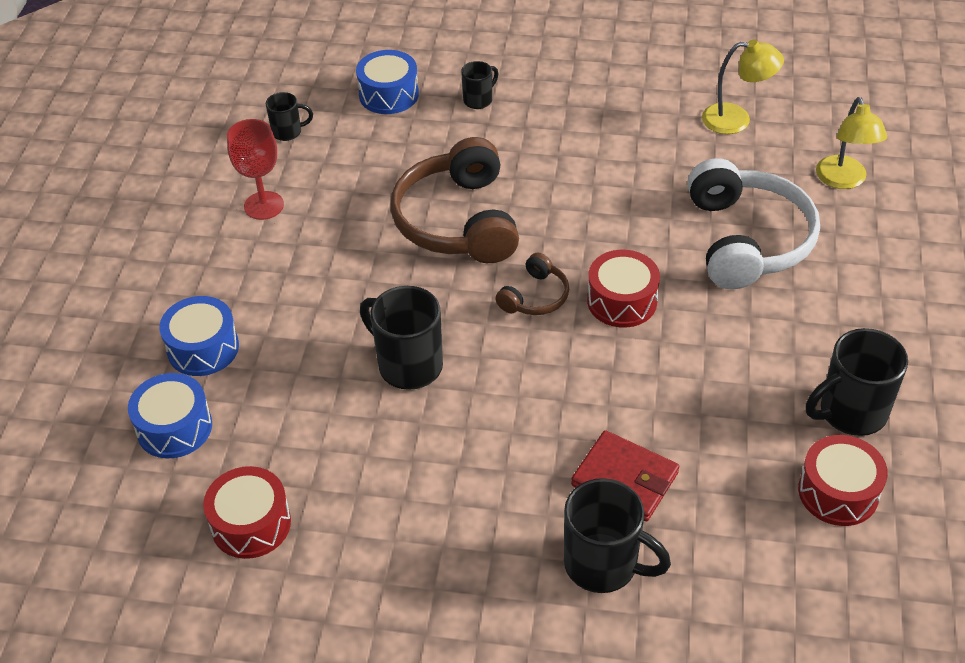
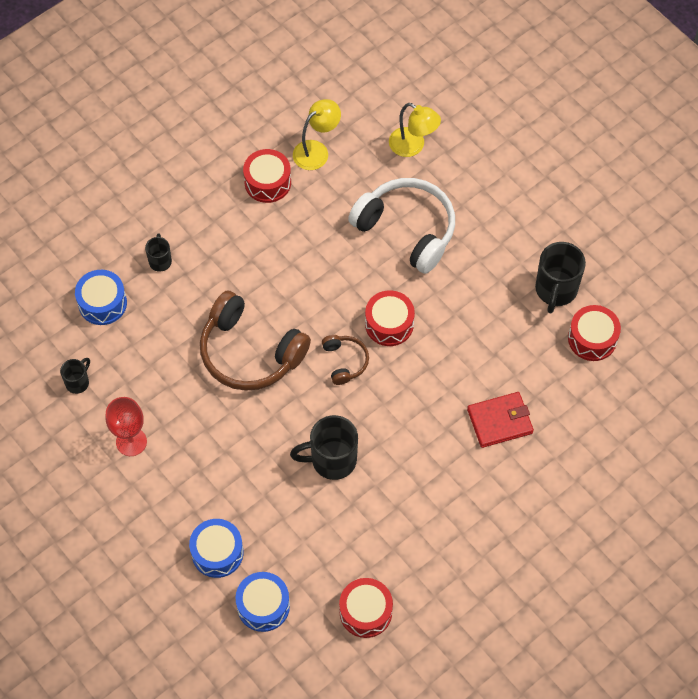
camera: 50 degrees left, 15 degrees up
(604, 565) = (538, 472): black mug -> none
(655, 111) = (267, 182): none -> red drum

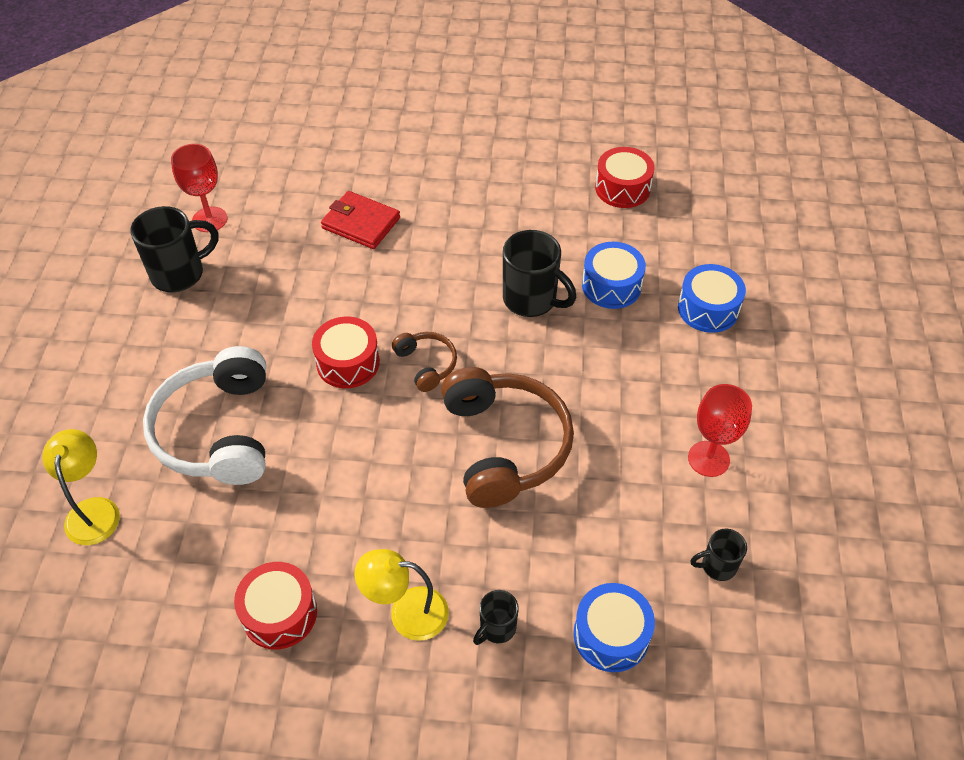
camera: 135 degrees left, 10 degrees down
(263, 606) = (704, 247): blue drum -> blue drum (611, 285)
(316, 150) = (185, 602): yellow lamp -> yellow lamp (406, 612)
(345, 361) = (426, 364): brown headphones -> brown headphones turned 120 degrees clockwise
(592, 339) = (210, 219): red drum -> red goblet

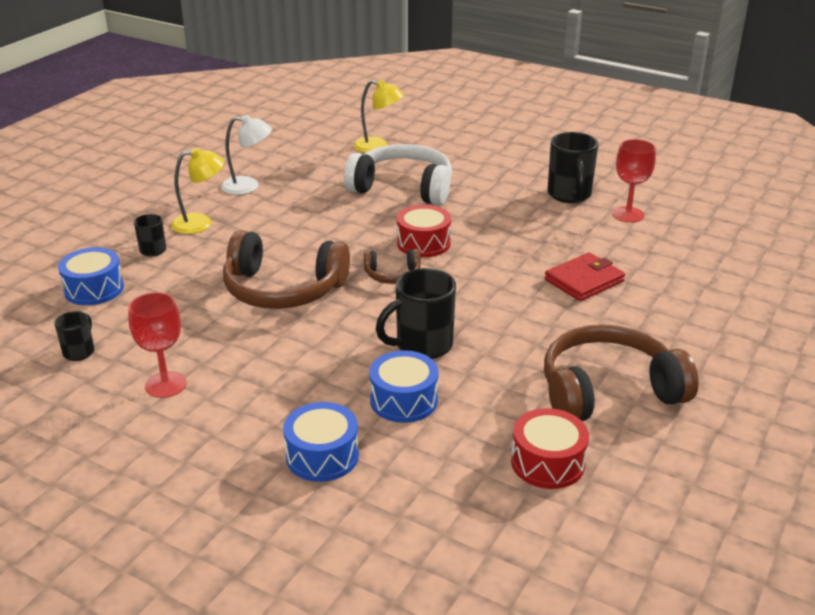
camera: 115 degrees right, 20 degrees down
(279, 613) = (248, 186): red drum -> white lamp
(406, 612) = (200, 223): yellow lamp -> yellow lamp turned 45 degrees clockwise
(519, 175) = (608, 391): none -> brown headphones

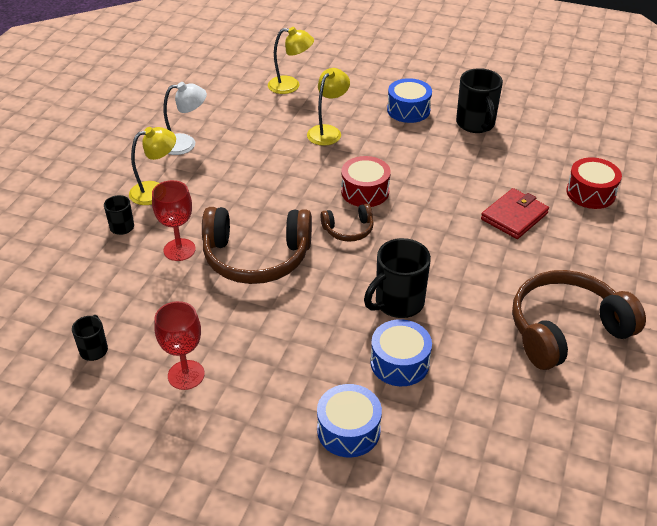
camera: 10 degrees left, 10 degrees up
(94, 289) = (82, 278): blue drum -> blue drum (408, 110)
(403, 188) = (328, 131): white headphones -> yellow lamp
(547, 462) = (537, 409): red drum -> red drum (590, 193)
(628, 215) = (531, 140): red goblet -> red goblet (179, 250)

